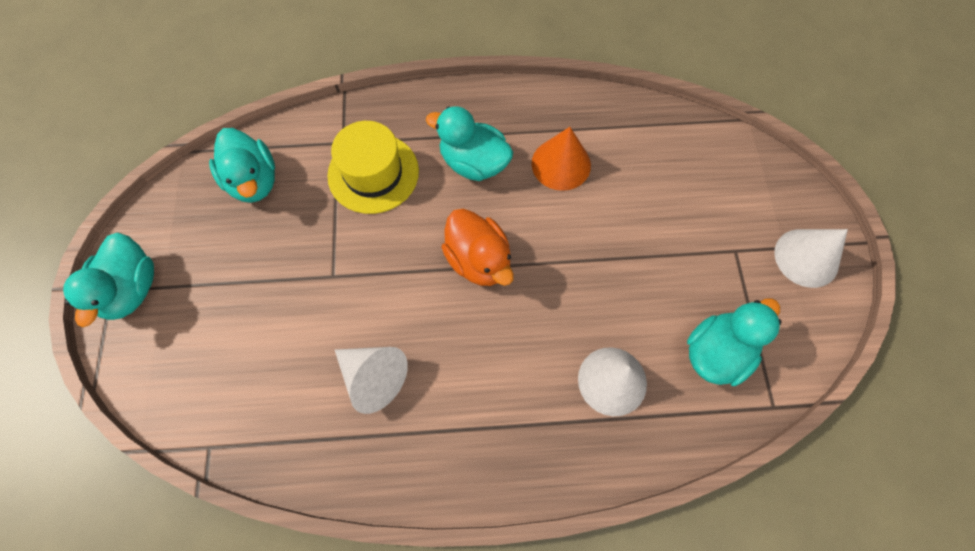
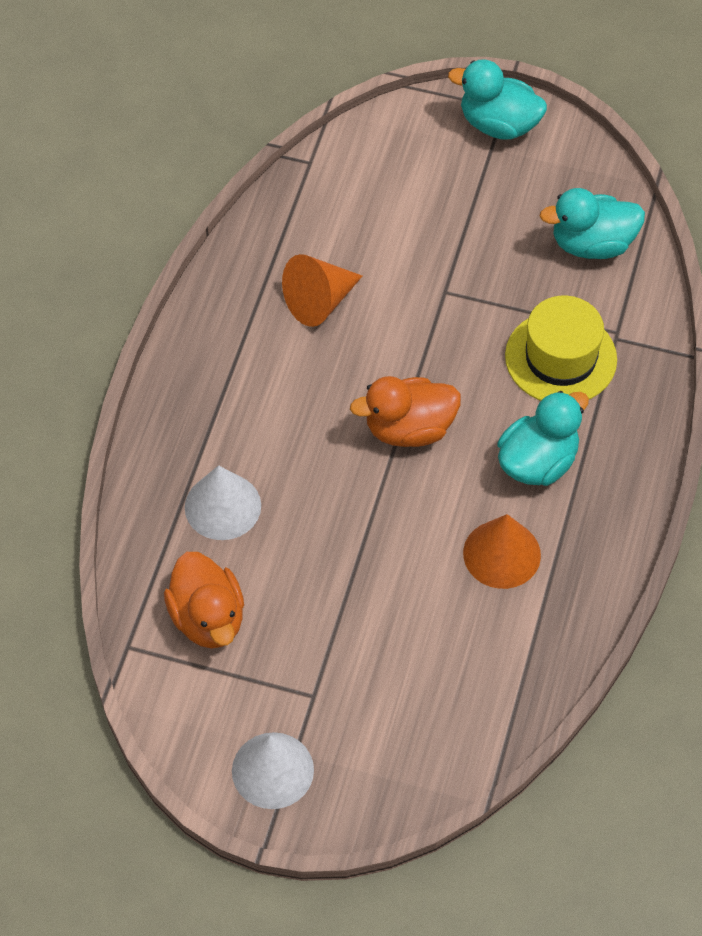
camera: 110 degrees right, 10 degrees down
(373, 377) = (319, 301): white cone -> orange cone
(716, 352) = (208, 618): turquoise duck -> orange duck

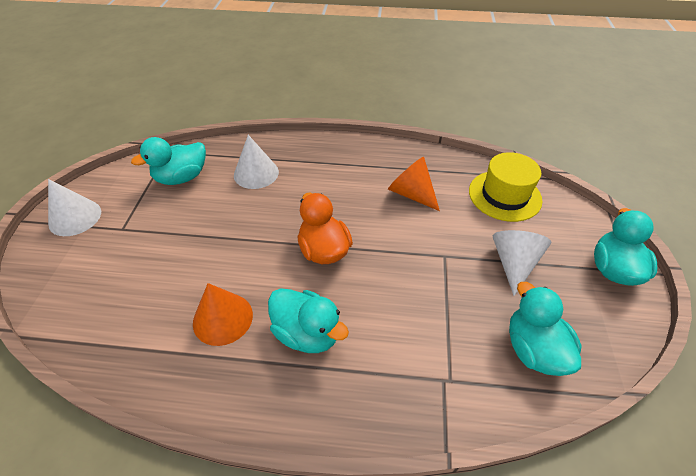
camera: 80 degrees right, 10 degrees down
(208, 618) = (181, 178): orange duck -> turquoise duck
(471, 221) = (514, 264): none -> white cone
(560, 358) = (410, 338): yellow hat -> yellow hat (504, 195)

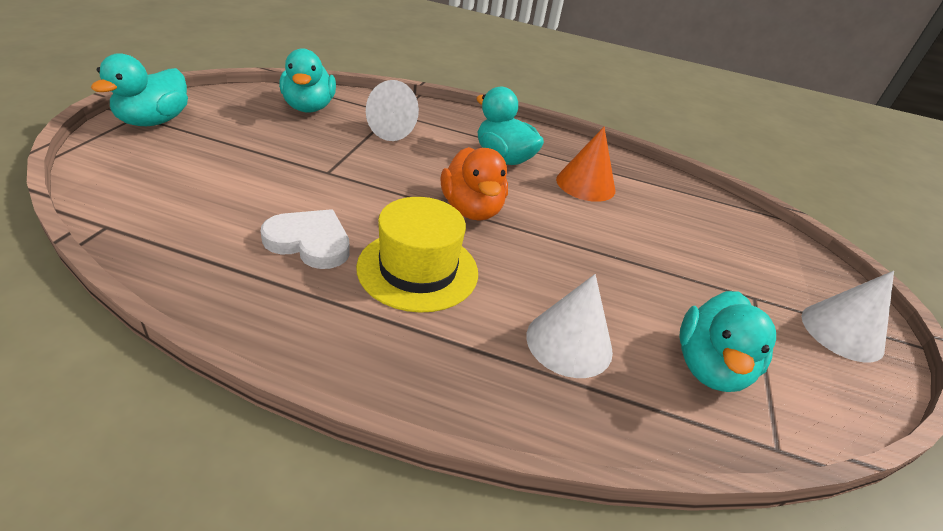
camera: 175 degrees left, 10 degrees down
(181, 178) = (709, 367): turquoise duck -> turquoise duck turned 135 degrees clockwise
(411, 194) = (310, 242): orange cone -> white heart
(504, 195) = (168, 206): yellow hat -> yellow hat (418, 269)
(514, 264) = (255, 149): white cone -> white cone (397, 130)

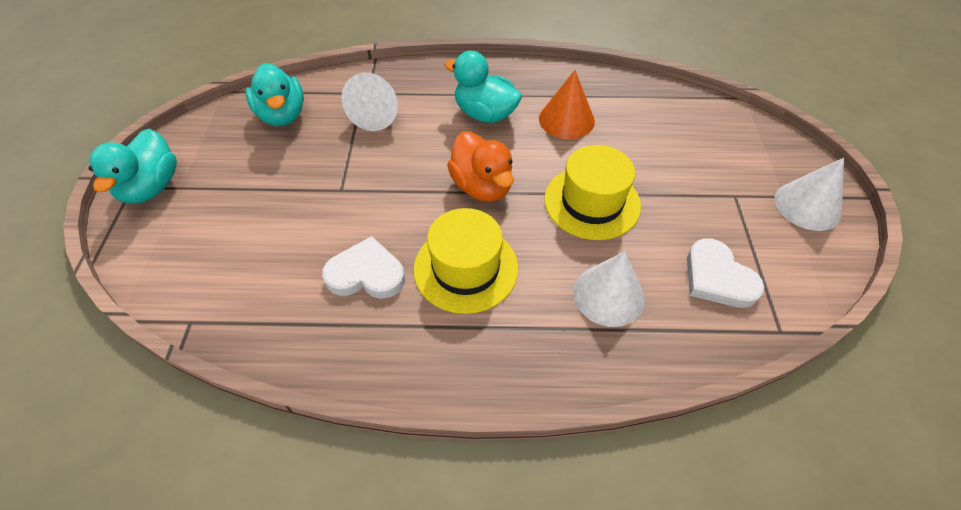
camera: 10 degrees left, 15 degrees up
(584, 255) = (592, 202): none -> yellow hat
(709, 367) = (717, 278): turquoise duck -> white heart

